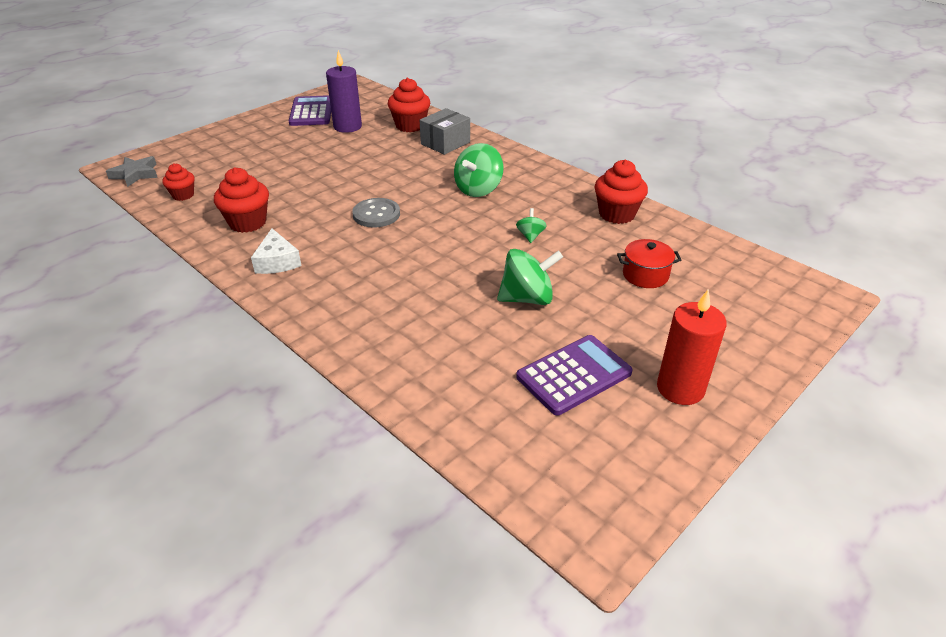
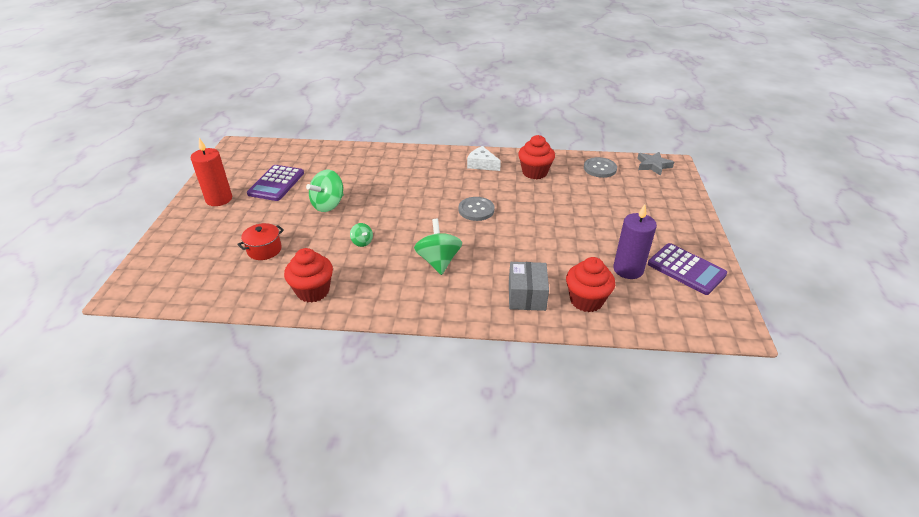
camera: 140 degrees right, 0 degrees up
(183, 195) = (600, 168): red cupcake -> grey button

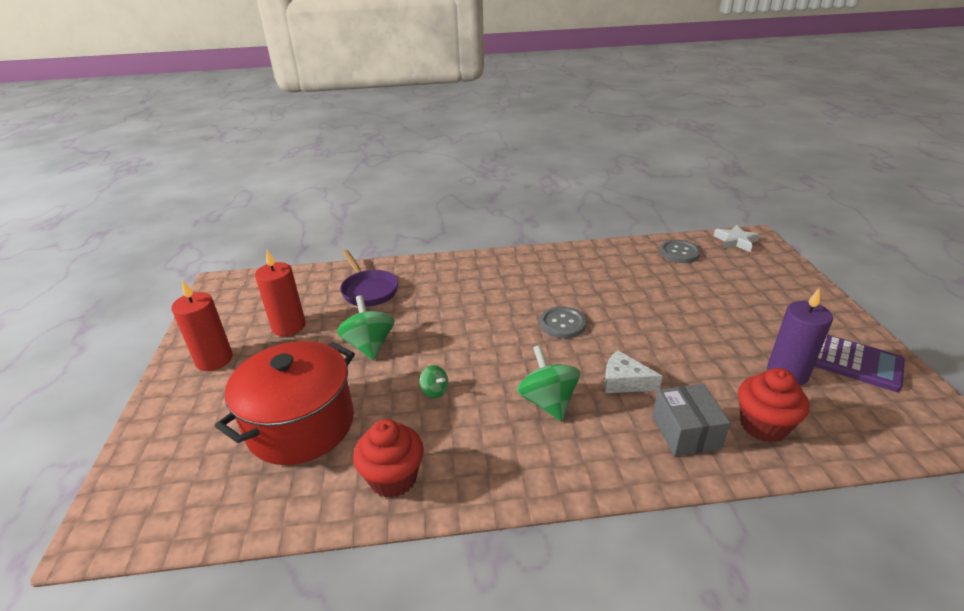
camera: 10 degrees left, 5 degrees down
(264, 250) = (301, 425): red pot -> red pot, size x2.19
(276, 183) = (289, 326): purple calculator -> red candle
(328, 205) = (369, 345): green spinning top -> green spinning top turned 135 degrees clockwise
(342, 165) = (368, 290): none -> purple pan
(482, 164) = (541, 266): white cheese -> white cheese (624, 381)
(534, 172) = (608, 267): red cupcake -> none
(653, 165) = (735, 241): grey star -> white star

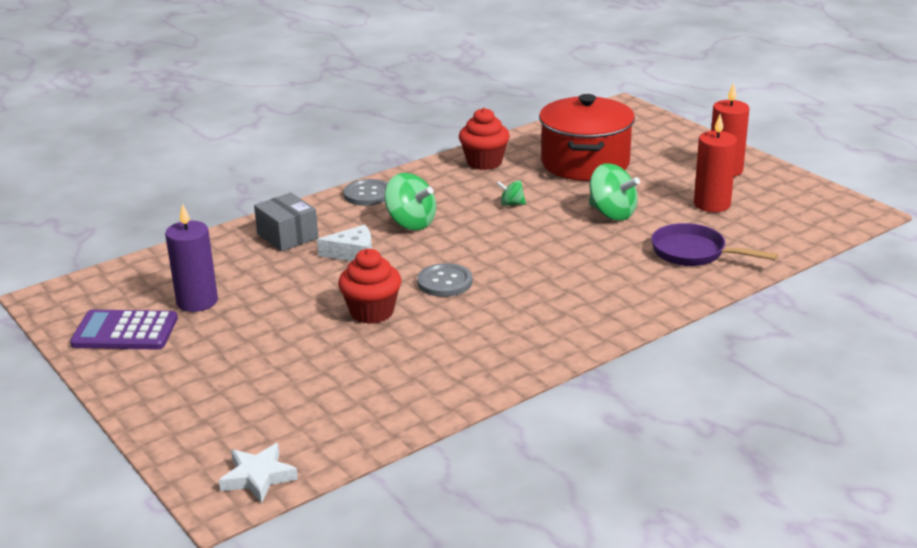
camera: 150 degrees right, 5 degrees down
(679, 253) = (345, 423): grey button -> grey button (368, 194)
(763, 425) = (223, 257): red cupcake -> red cupcake (372, 312)

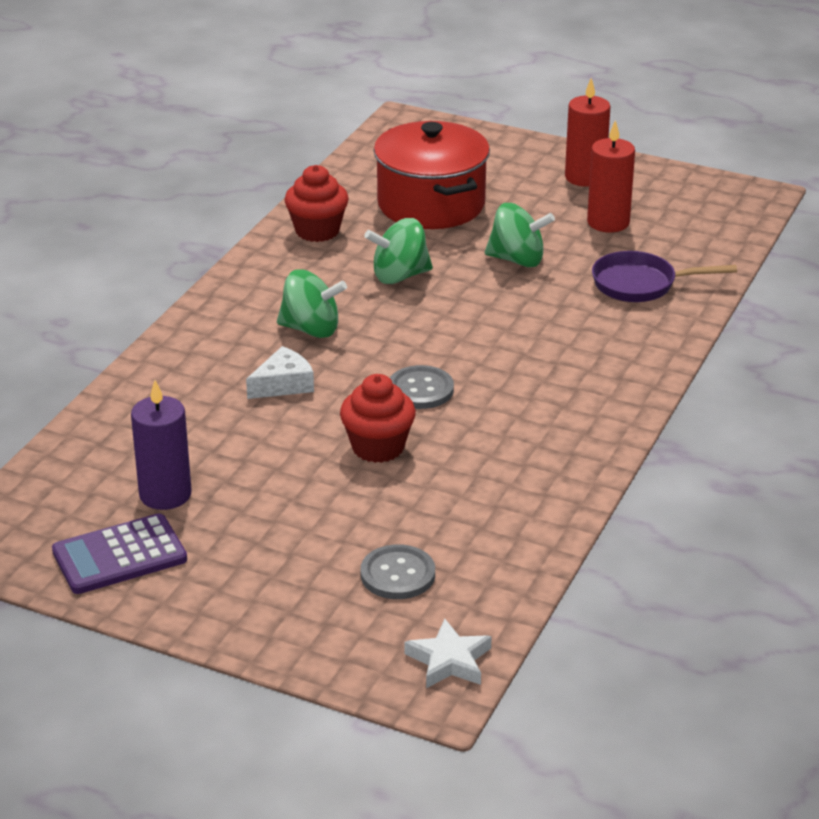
camera: 30 degrees left, 5 degrees up
(287, 236) = (184, 384): grey box -> none
(368, 194) = (223, 306): grey button -> grey button (398, 574)
(511, 204) = (399, 276): green spinning top -> green spinning top, size x1.93

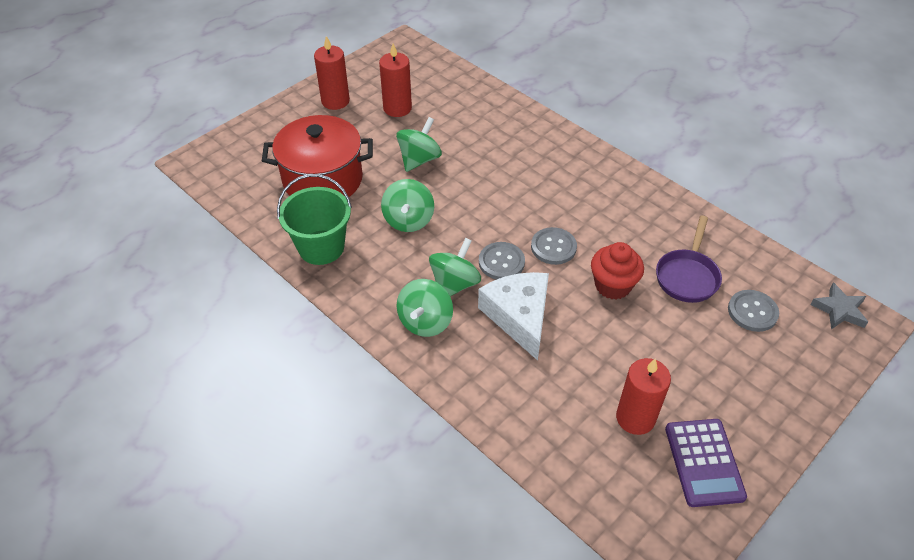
camera: 70 degrees left, 15 degrees up
(165, 494) = (635, 418): purple candle -> red candle
(240, 322) = (425, 322): none -> green spinning top
(283, 384) = (519, 316): white cheese -> white cheese, size x1.72
(317, 231) = (321, 247): red cupcake -> green bucket
(368, 355) = (501, 262): none -> grey button
(449, 660) = (839, 310): white star -> grey star
(640, 284) = (477, 117): purple pan -> purple pan (687, 276)

